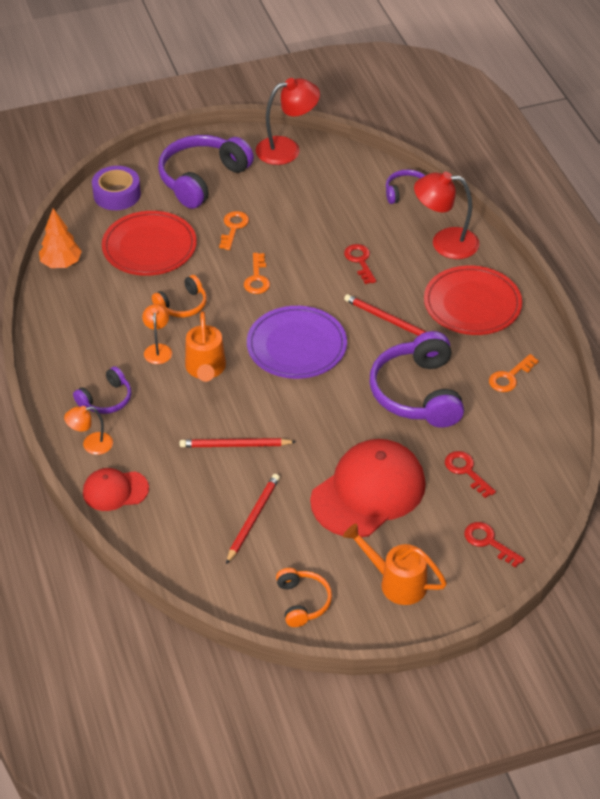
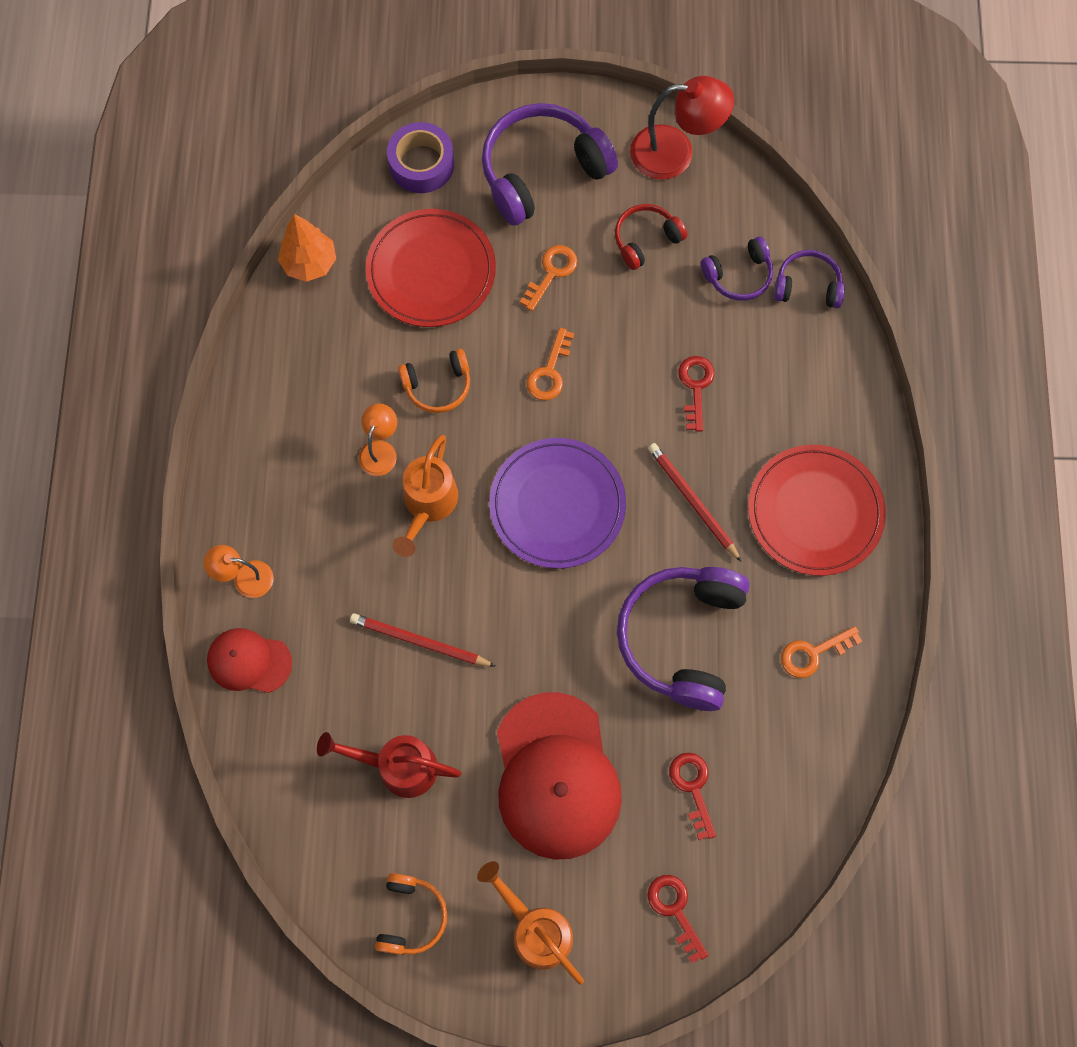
camera: 20 degrees right, 25 degrees up
(106, 399) = (288, 511): purple headphones -> purple headphones (739, 275)
(253, 519) = (398, 766): red pencil -> red watering can
(289, 196) = (646, 240): none -> red headphones
(368, 492) = (556, 776): red cap -> red cap turned 105 degrees clockwise
(445, 243) = (822, 392): red lamp -> none

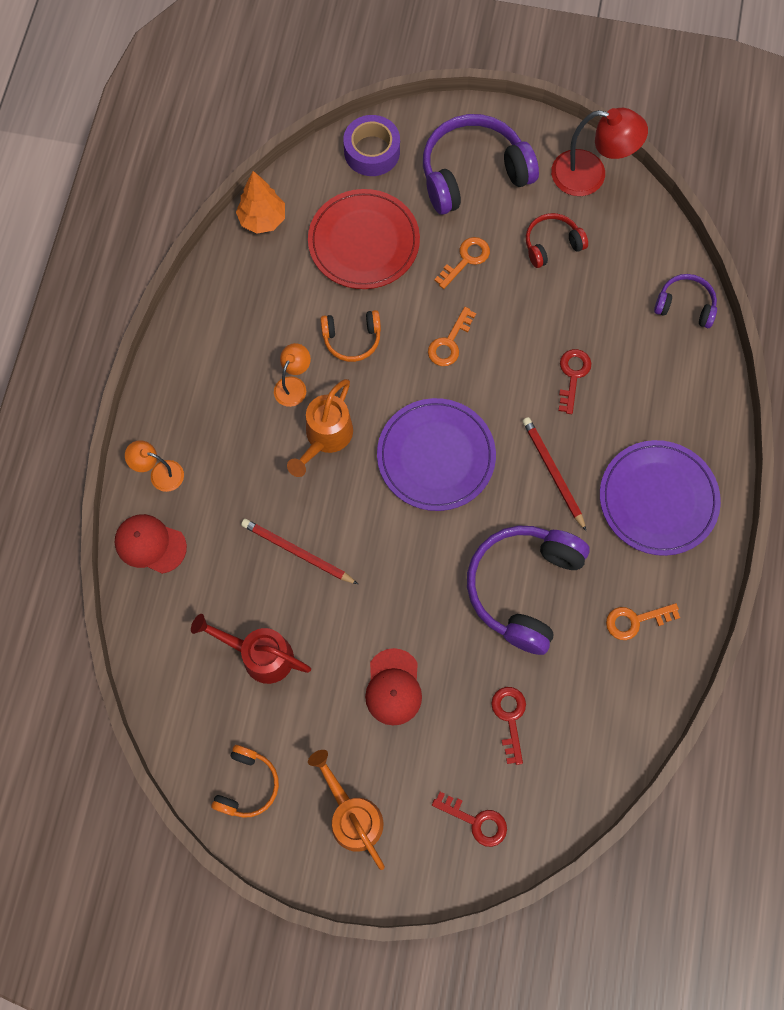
camera: 10 degrees right, 0 degrees up
(556, 776) = (393, 687): red cap -> red cap, size x0.53
(675, 910) = (476, 821): red key -> red key turned 135 degrees clockwise
(739, 275) = (627, 287): purple headphones -> none
(815, 512) = (658, 499): red plate -> purple plate

